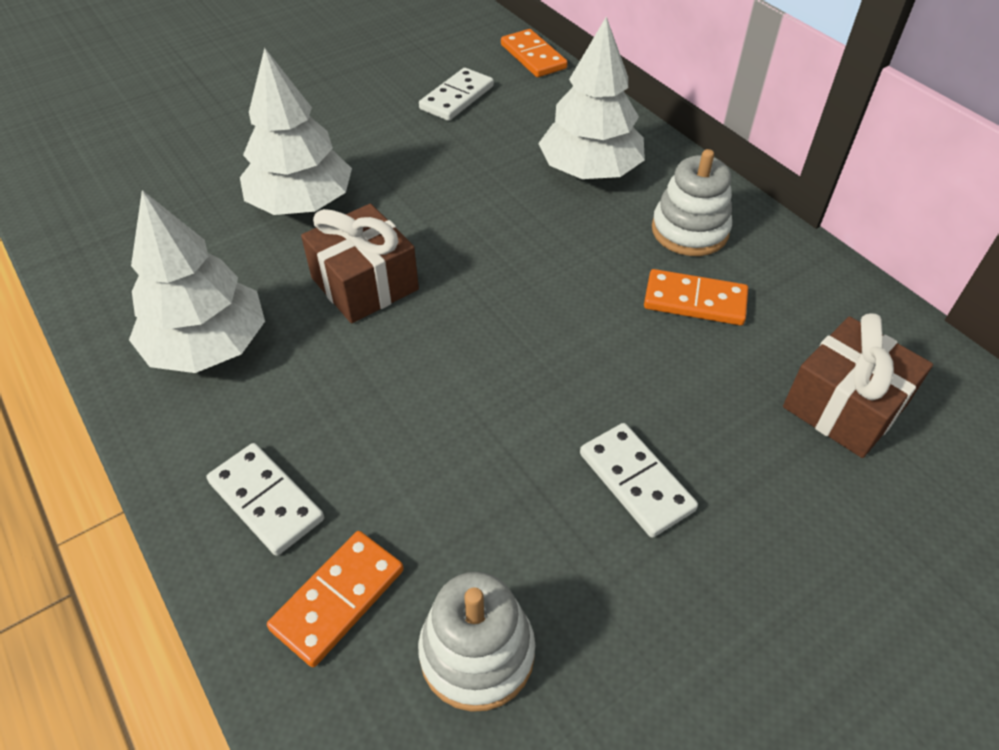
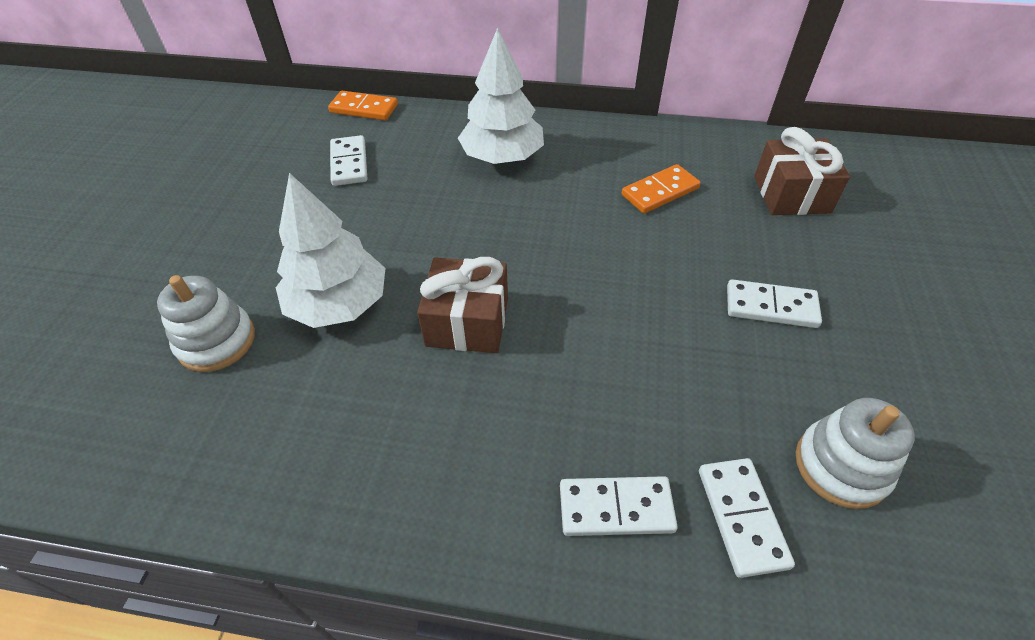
camera: 45 degrees left, 0 degrees up
(208, 346) = (420, 453): white tree -> none
(338, 599) = (742, 517): orange domino -> white domino
(689, 231) = (603, 156): white stacking toy -> white stacking toy (216, 341)

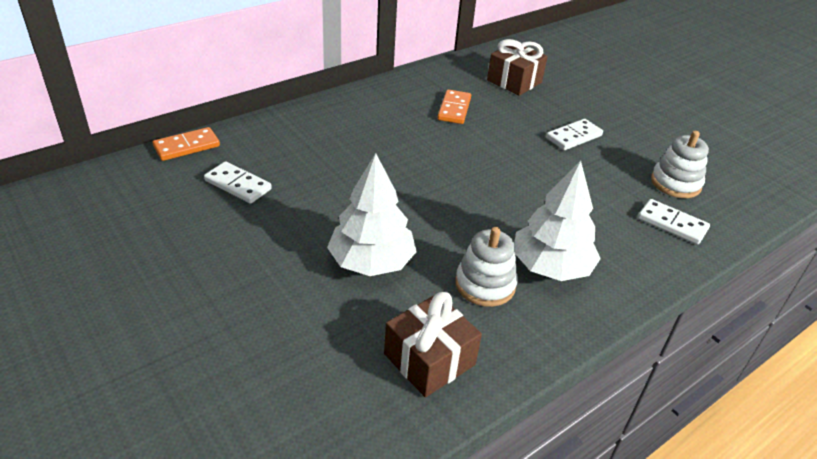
camera: 50 degrees left, 10 degrees down
(216, 341) = (328, 330): white stacking toy -> white stacking toy (485, 284)
(467, 322) = (457, 225): brown gift -> brown gift (429, 359)
(502, 157) = (339, 132): white tree -> white tree (551, 267)
(616, 508) = (631, 253): white domino -> none

